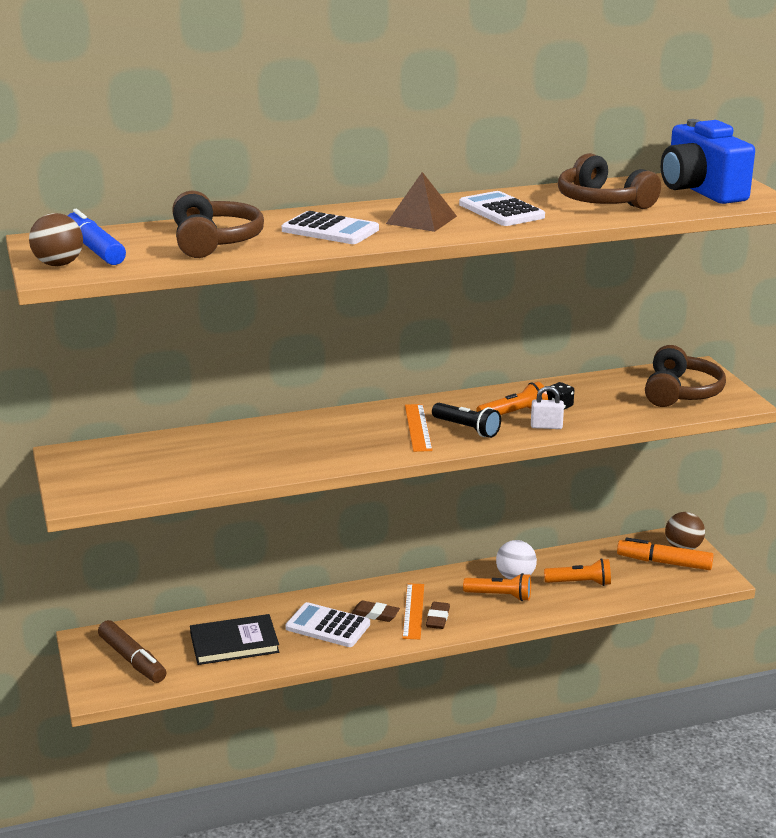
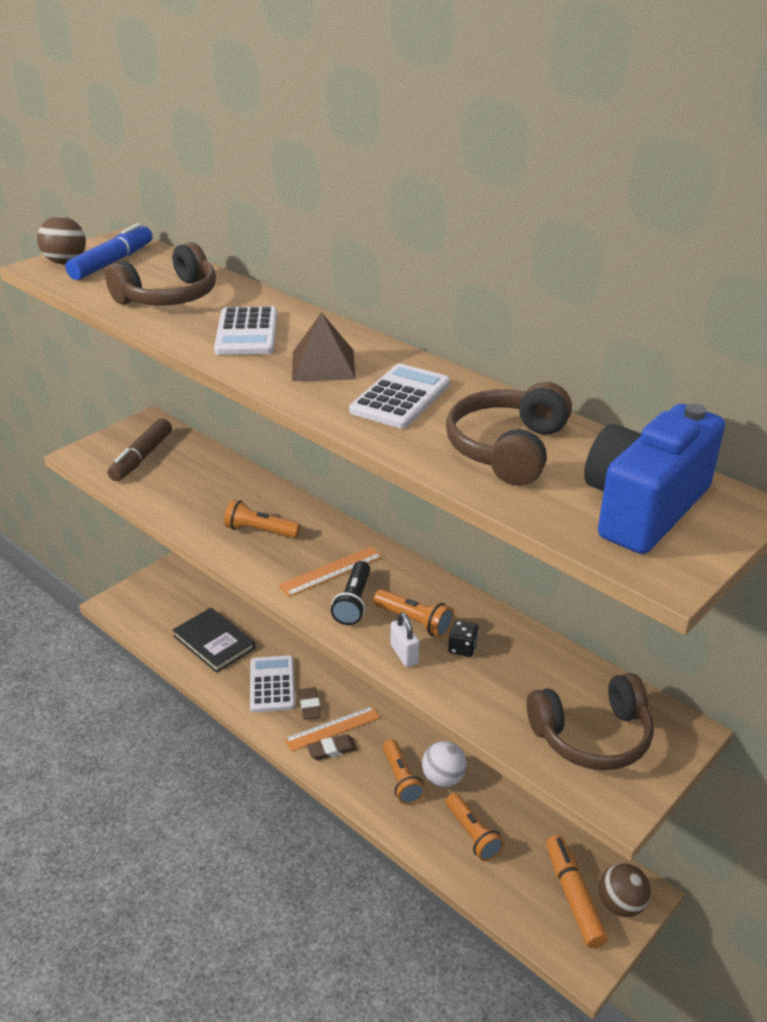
camera: 60 degrees right, 10 degrees up
(132, 660) = (160, 601): brown marker -> brown marker (141, 457)
(327, 442) = (260, 531): none -> orange flashlight

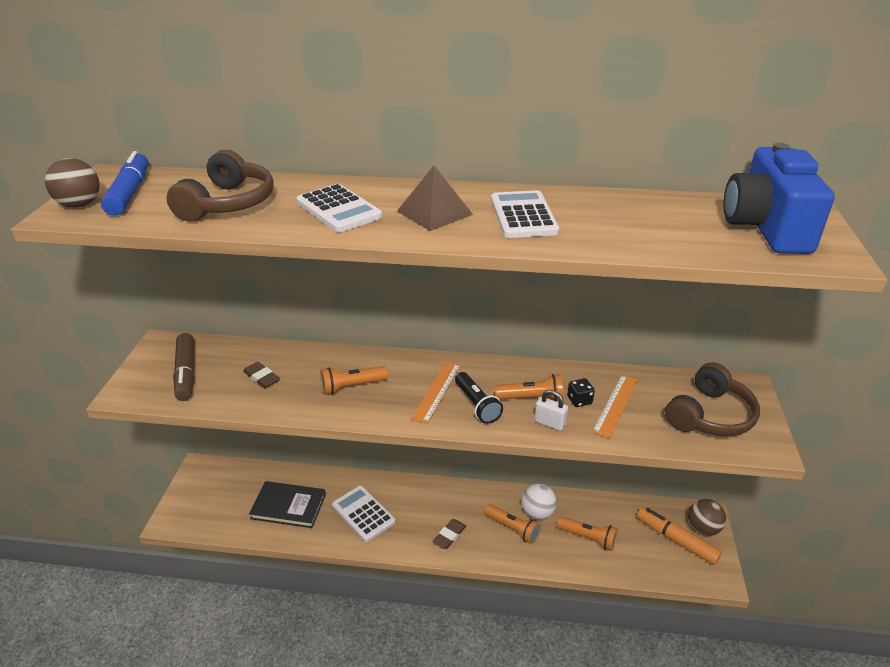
camera: 35 degrees left, 0 degrees up
(310, 706) = (405, 514): brown eraser -> brown eraser (261, 377)
(333, 728) = (436, 521): orange ruler -> orange ruler (616, 405)
(508, 449) = (640, 223): brown headphones -> none

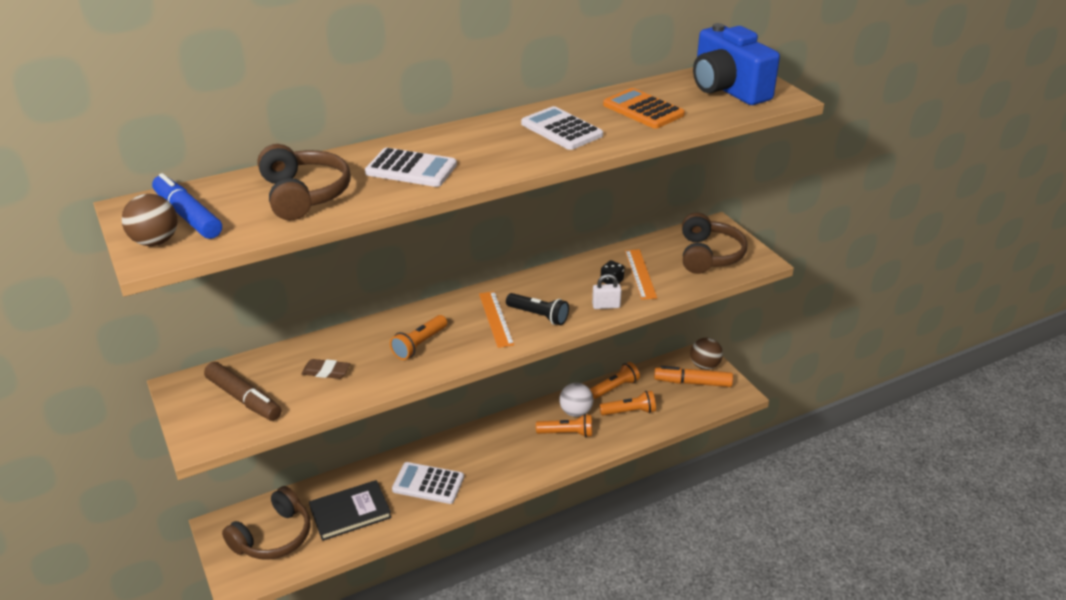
camera: 35 degrees left, 0 degrees up
(223, 496) = (273, 537): none -> brown headphones
(434, 212) = (492, 148): brown pyramid -> none
(449, 536) = (519, 463): brown eraser -> none
(531, 398) = (575, 294): orange flashlight -> orange flashlight (614, 388)
(636, 221) = (643, 110): none -> orange calculator

